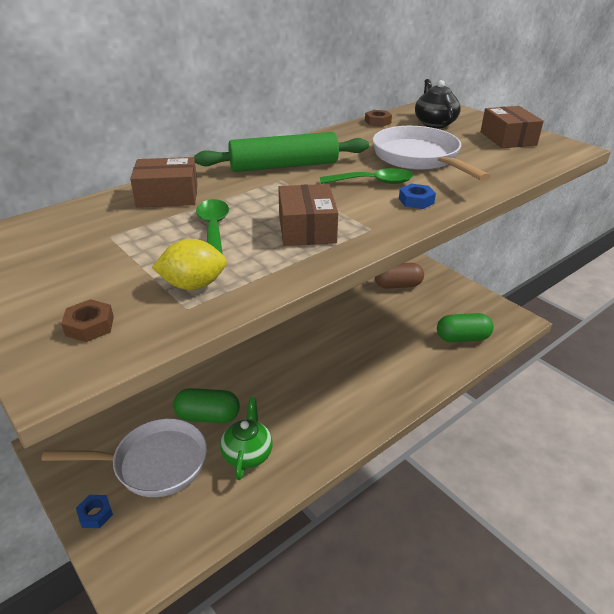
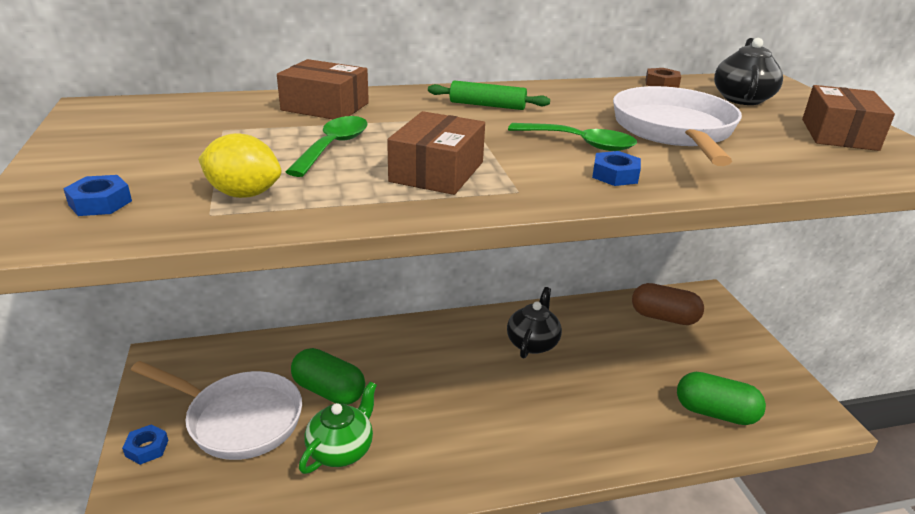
camera: 25 degrees right, 5 degrees down
(90, 326) = (100, 203): brown nut -> blue nut
(284, 166) = (487, 105): green rolling pin -> green rolling pin, size x0.55
(327, 331) = (532, 343): none -> black teapot

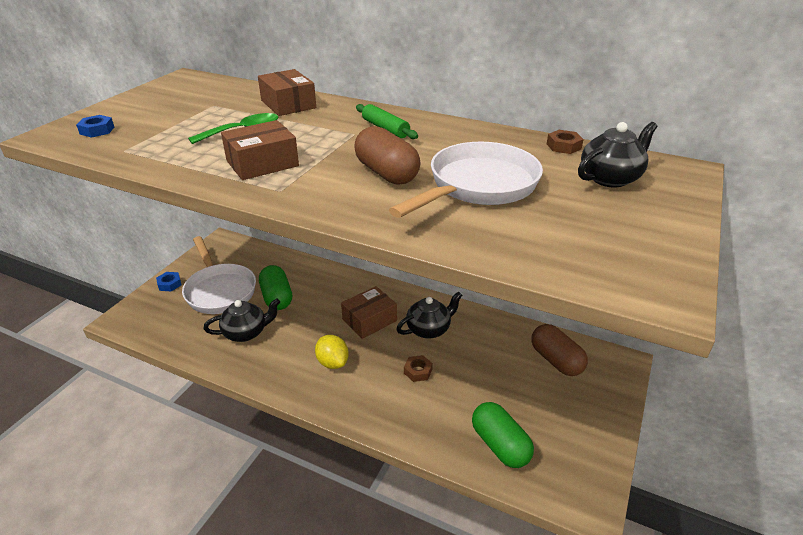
camera: 40 degrees right, 5 degrees up
(244, 194) = (154, 145): yellow lemon -> yellow lemon (332, 362)
(341, 449) = (246, 332): green teapot -> black teapot
(573, 388) = (418, 371): none -> brown nut
(580, 143) = (386, 173): green spoon -> brown capsule
(615, 175) = (359, 202): blue nut -> none
(839, 134) = (628, 236): brown box -> brown box (369, 320)

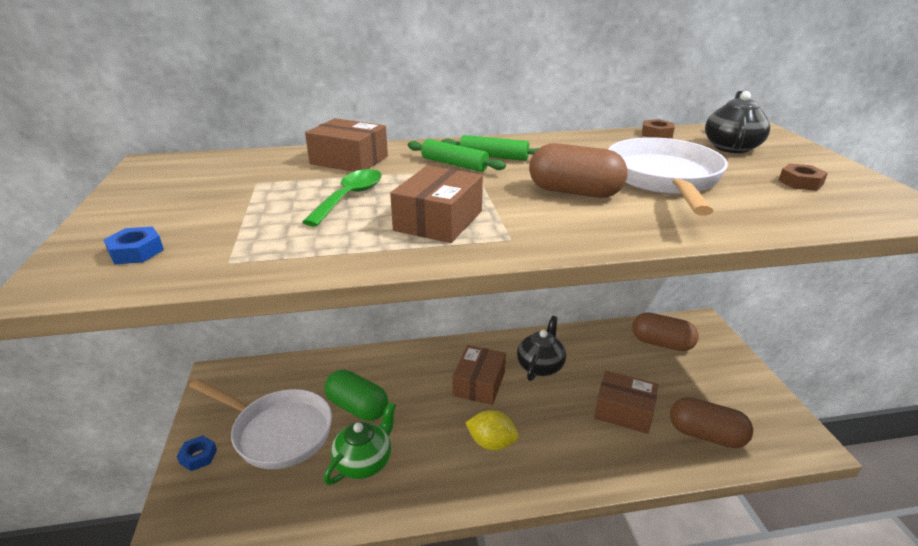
camera: 35 degrees left, 5 degrees down
(246, 332) = (364, 462): black teapot -> green teapot
(347, 126) = (454, 164): none -> green rolling pin
(418, 371) = (575, 408): brown nut -> brown nut (800, 182)
(454, 392) = (623, 411): none -> brown box
(500, 445) = (706, 435): green capsule -> brown capsule

